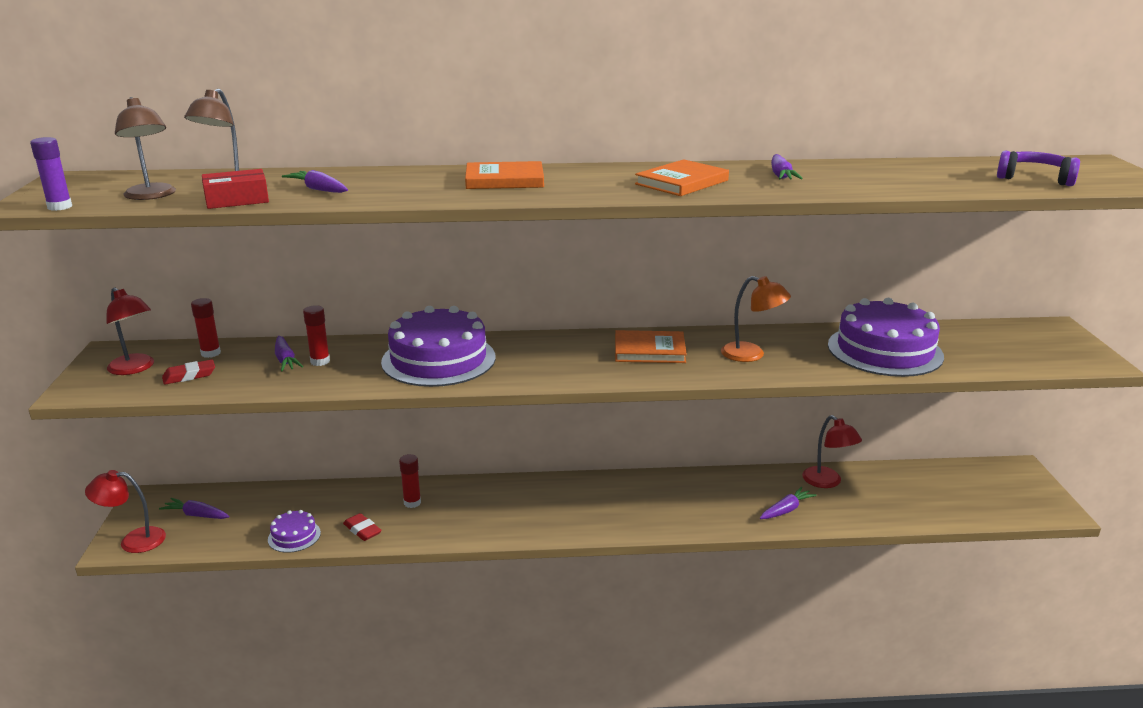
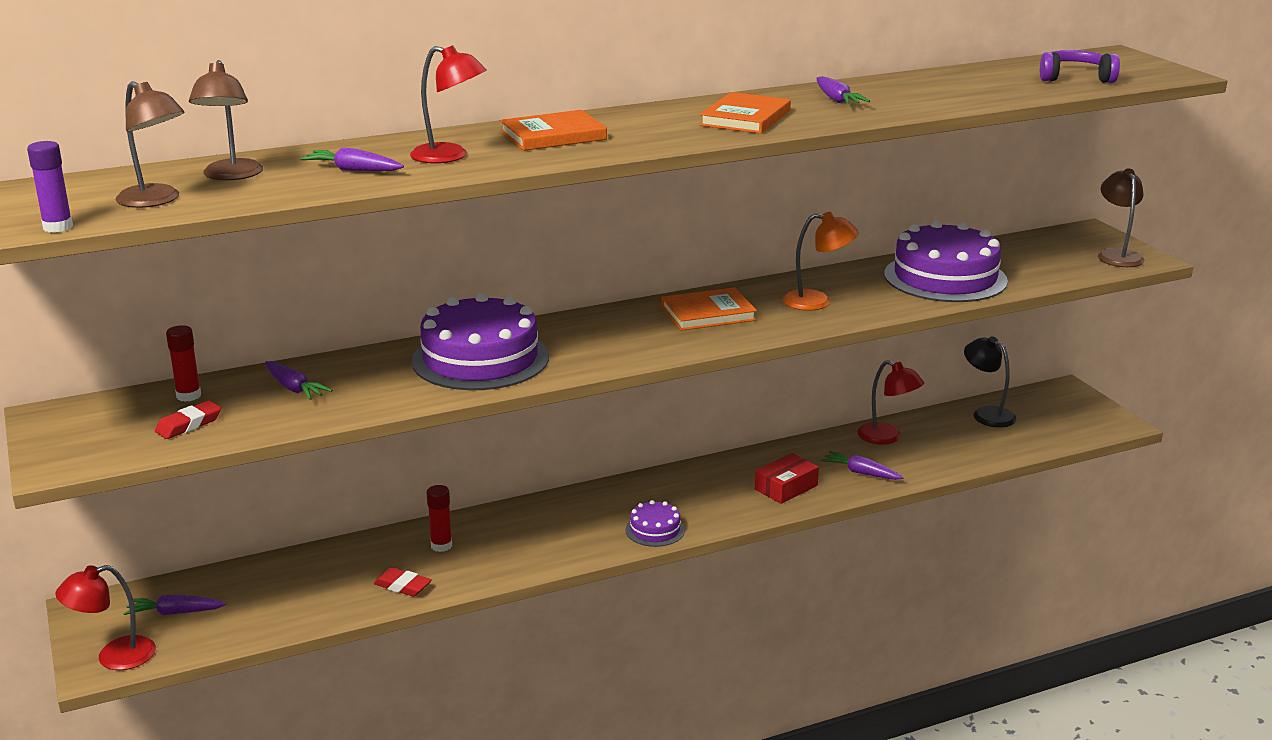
camera: 20 degrees left, 0 degrees up
(135, 368) = (107, 428): red lamp -> red lamp (450, 156)
(237, 200) = (272, 193): red box -> red box (786, 487)
(294, 536) = (322, 609): purple cake -> purple cake (655, 530)
(320, 361) = (339, 383): red glue stick -> none
(786, 510) = (861, 473): purple carrot -> purple carrot turned 90 degrees counterclockwise
(931, 477) = (987, 414): none -> black lamp
(1071, 354) = (1117, 255): none -> brown lamp

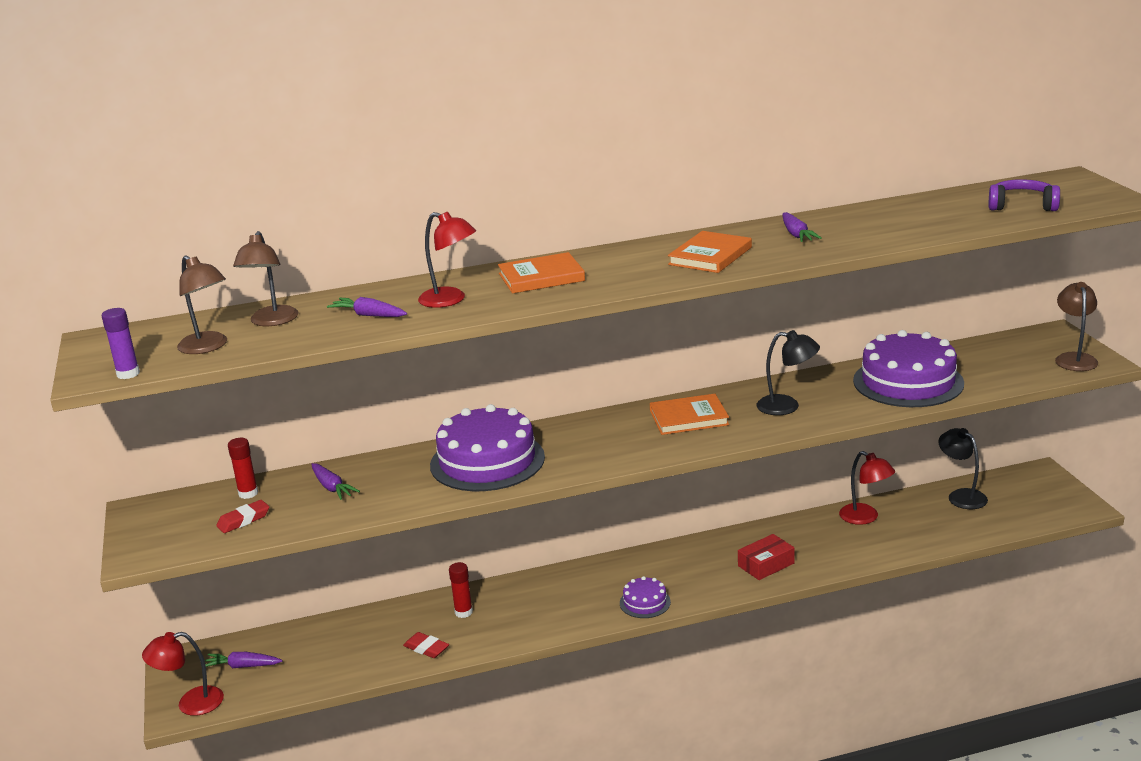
camera: 10 degrees right, 0 degrees up
(817, 302) = (787, 406): orange lamp -> black lamp
(861, 473) = (835, 552): purple carrot -> none

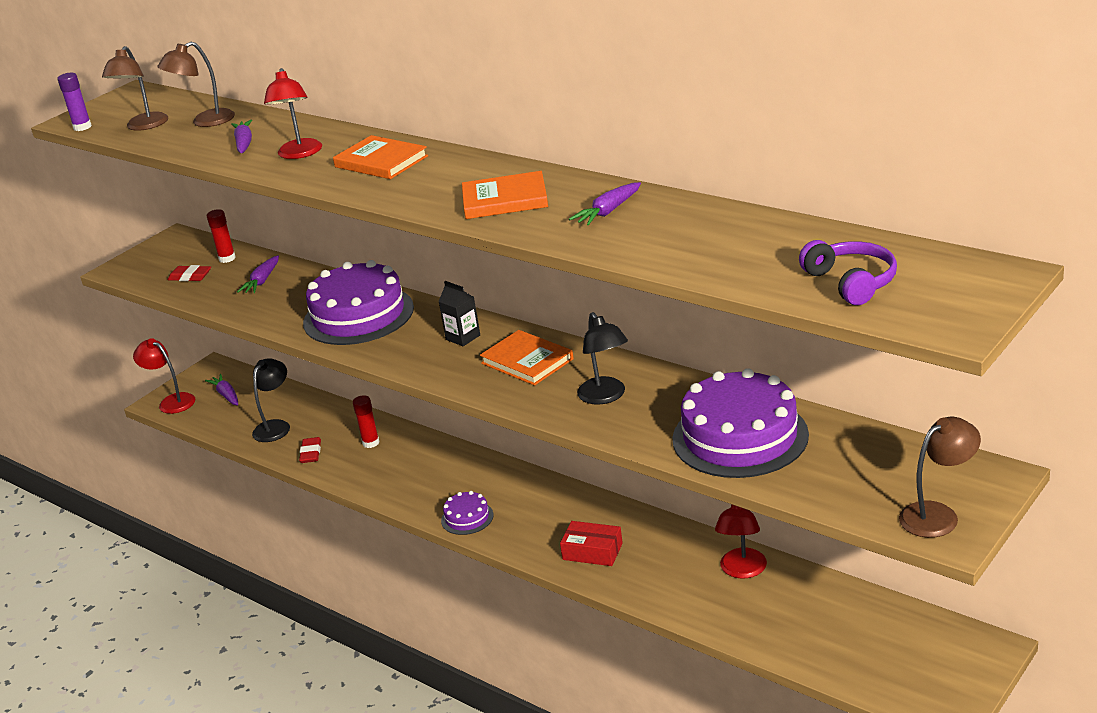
camera: 55 degrees right, 5 degrees up
(608, 430) = (463, 337): none -> black carton
(961, 496) = (862, 613): black lamp -> black lamp (276, 426)

